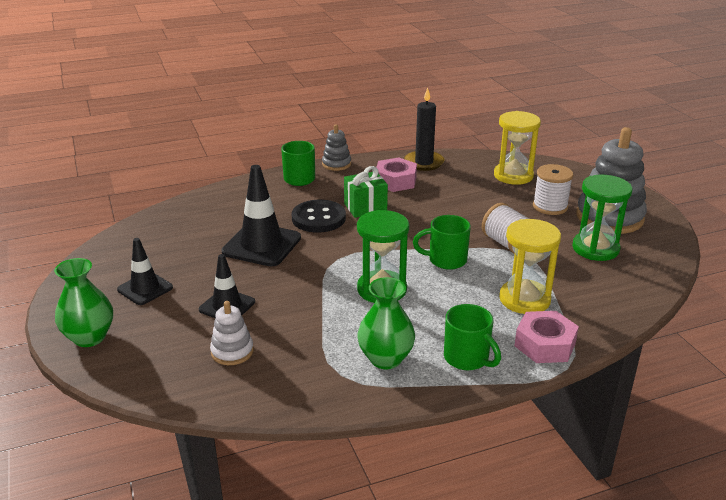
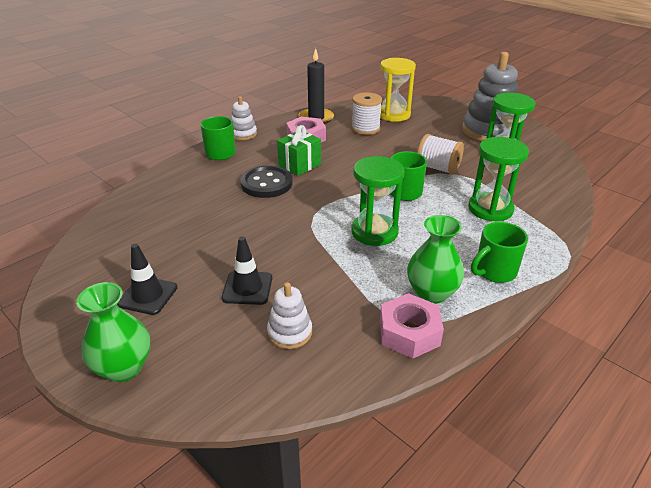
camera: 25 degrees left, 5 degrees up
(261, 245) = (234, 220): black traffic cone -> none
(336, 164) = (243, 134): grey stacking toy -> white stacking toy
(467, 358) = (494, 271): green mug -> green mug turned 120 degrees clockwise
(524, 299) = (490, 209): yellow hourglass -> green hourglass
(544, 344) = (538, 241): pink nut -> pink nut (409, 333)
(550, 206) = (441, 132): white spool -> white spool (365, 128)

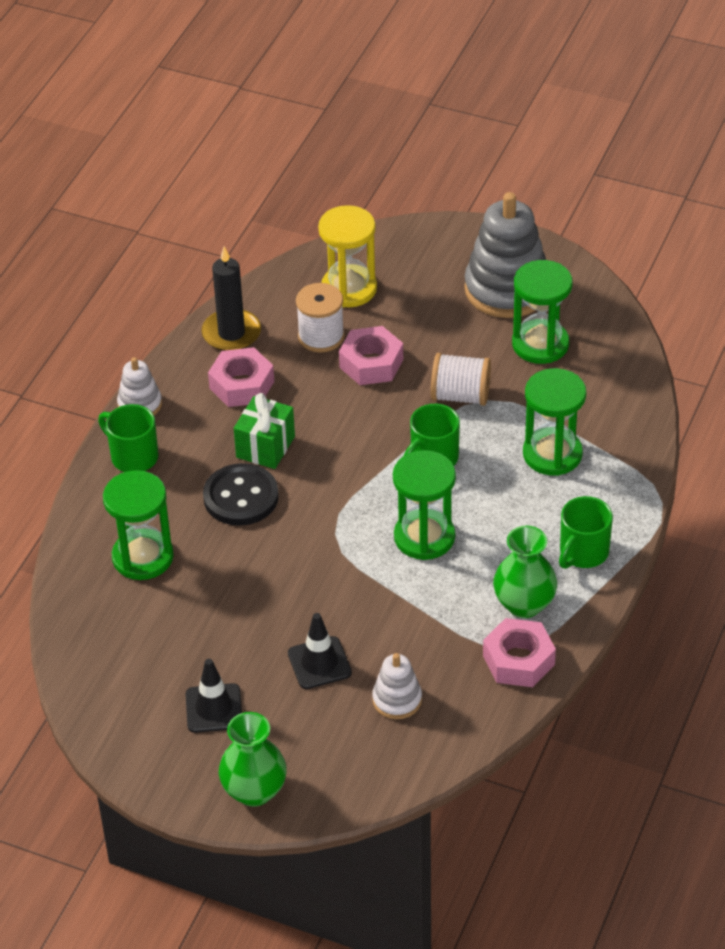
camera: 20 degrees left, 10 degrees up
(182, 197) = (143, 557): none -> green hourglass
(388, 144) = (371, 363): none -> pink nut

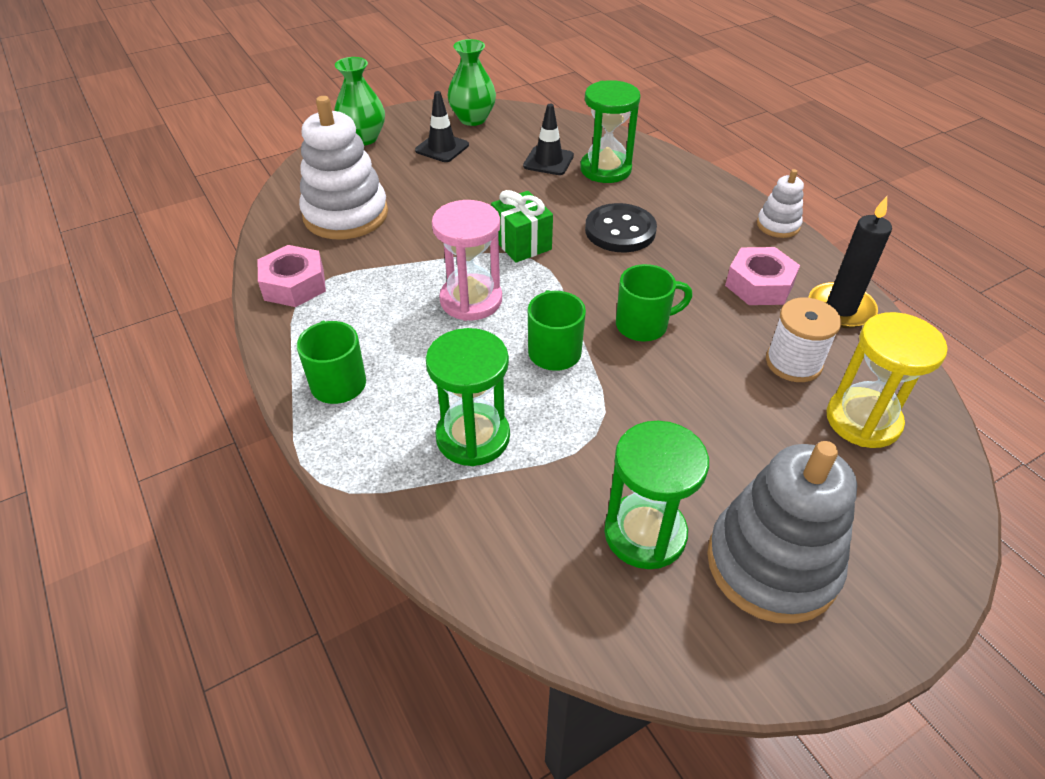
camera: 125 degrees right, 0 degrees up
(133, 456) = (716, 201): green mug -> green mug (643, 325)
(265, 447) = (666, 265): green gift -> green gift (521, 243)
(319, 663) = (420, 198): black traffic cone -> black traffic cone (548, 161)
(371, 363) = (724, 377): pink nut -> none
(397, 700) = (346, 215): white stacking toy -> white stacking toy, size x2.00
(424, 537) = (471, 300): green hourglass -> pink hourglass
(460, 396) = (620, 416): white spool -> none
(524, 604) = (336, 316): green vase -> green vase (473, 119)

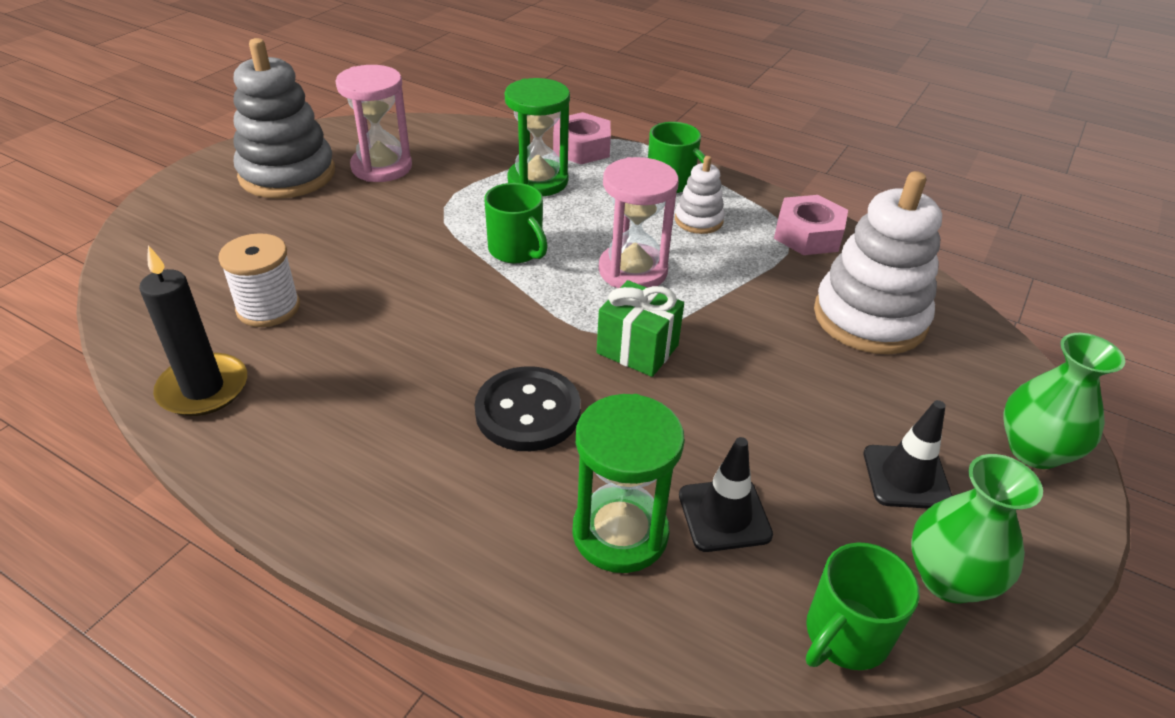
camera: 150 degrees right, 5 degrees down
(643, 325) = (441, 298): green mug -> green mug (844, 635)
(645, 533) = (381, 167): green hourglass -> pink hourglass
(759, 285) = (313, 389): pink nut -> pink nut (581, 148)
(778, 225) = (290, 508): white stacking toy -> white stacking toy (698, 220)
(863, 420) = (199, 276): yellow hourglass -> none

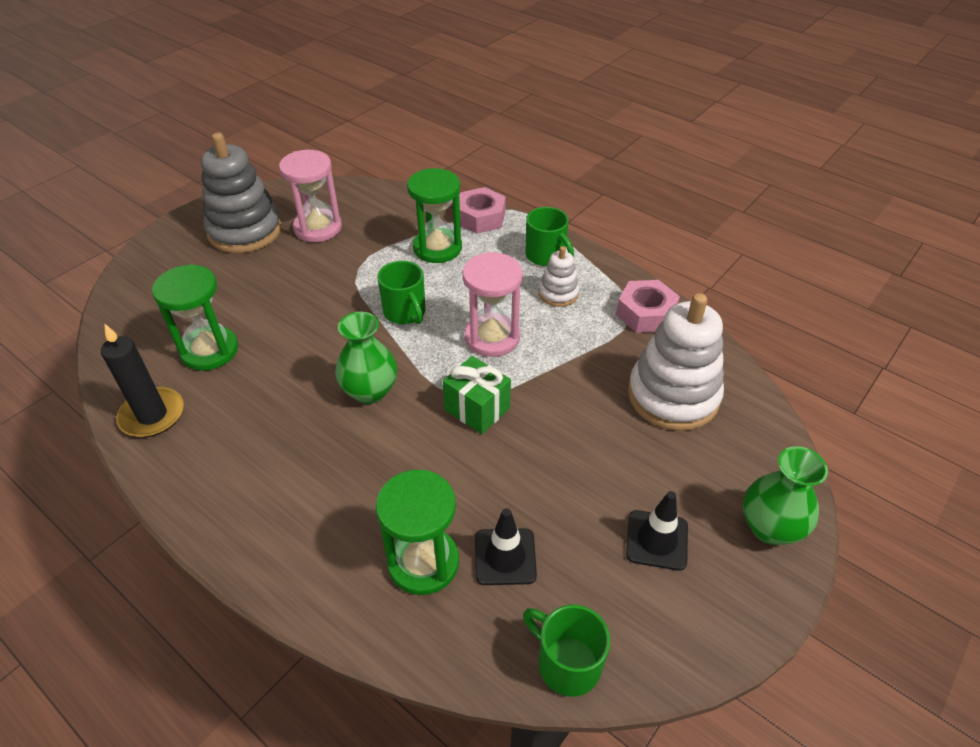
camera: 10 degrees right, 5 degrees up
(268, 308) = (209, 350): white spool -> green hourglass
(528, 411) = (380, 455): black button -> none
(844, 635) = (567, 663): green mug -> green mug turned 75 degrees clockwise
(949, 579) = (662, 628): green vase -> green vase (370, 391)

